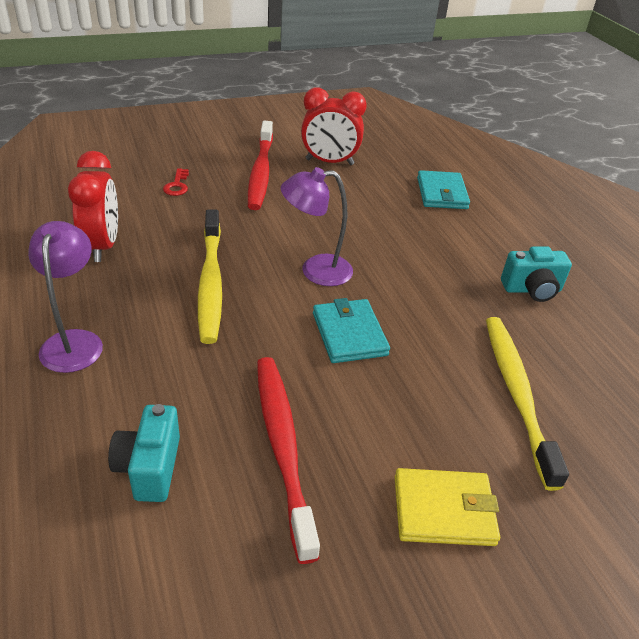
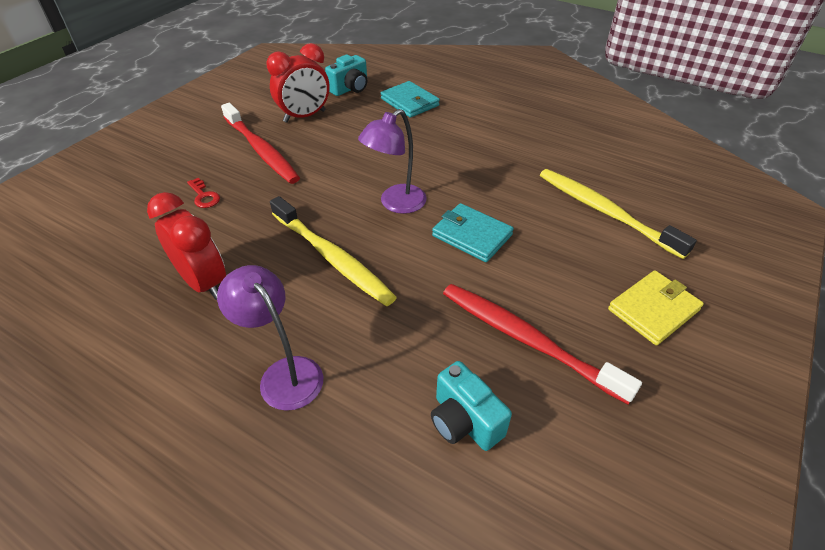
camera: 35 degrees left, 5 degrees up
(532, 290) = (537, 140): turquoise camera -> turquoise camera (350, 89)

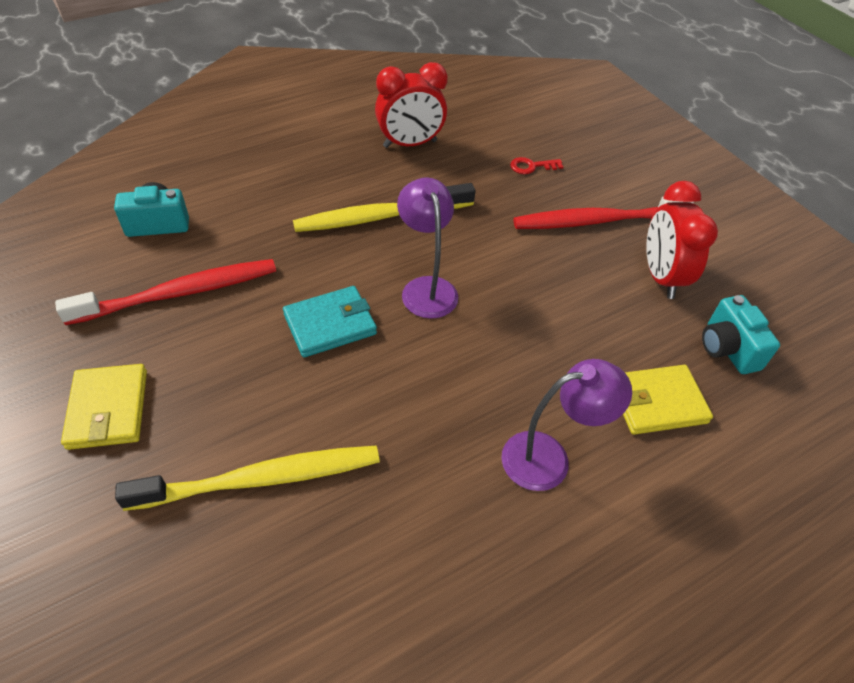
camera: 115 degrees right, 5 degrees up
(284, 373) = (284, 158): purple lamp -> purple lamp (549, 458)
(409, 102) = (657, 402): turquoise wallet -> yellow wallet

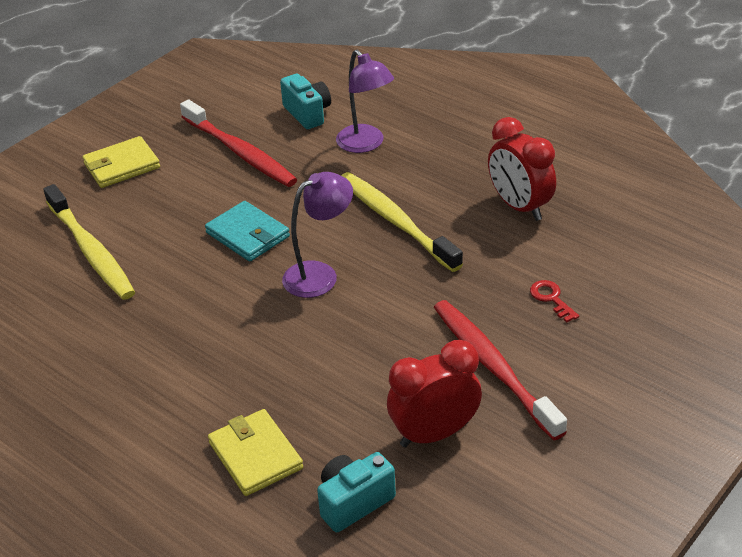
camera: 75 degrees right, 10 degrees down
(549, 458) = (164, 394): purple lamp -> purple lamp (365, 144)

